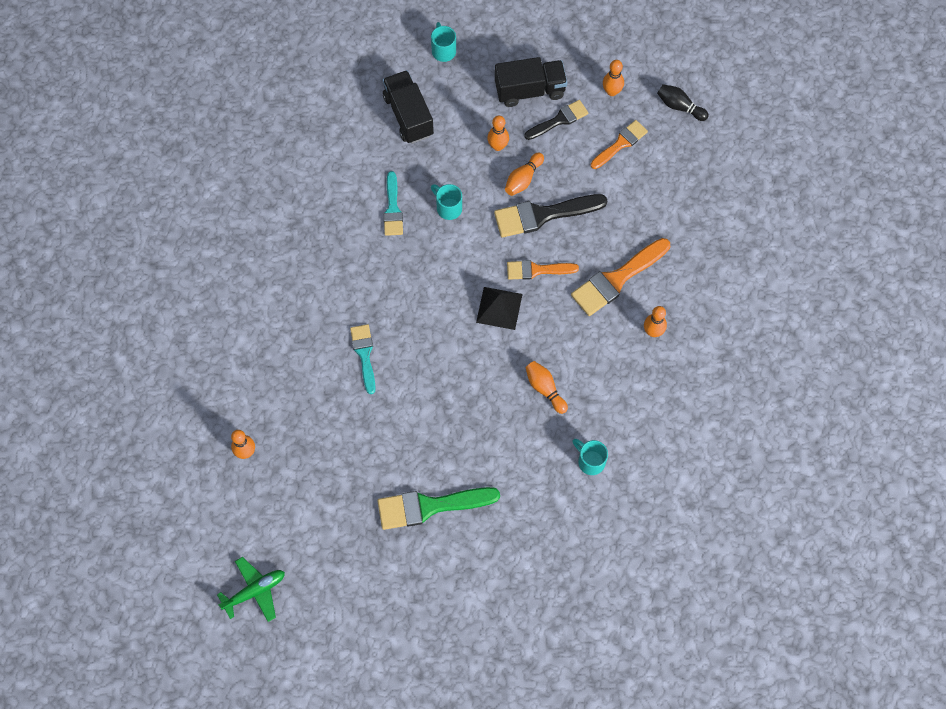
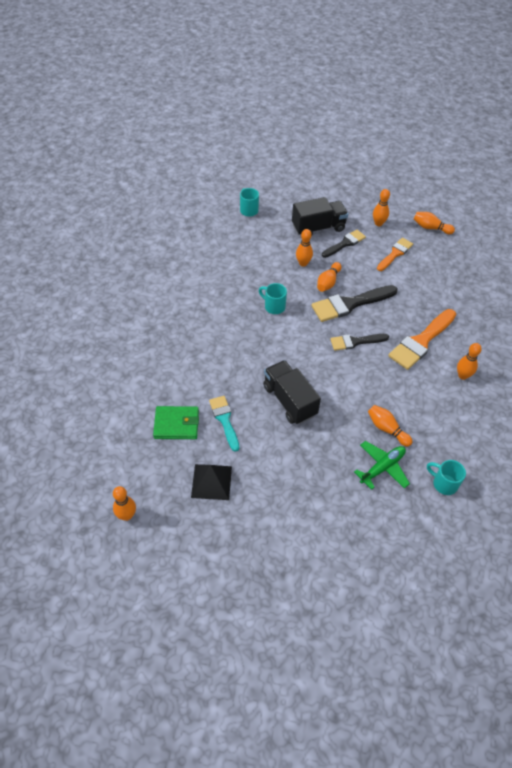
camera: 10 degrees left, 15 degrees down
(254, 591) = (149, 651): green plane -> green plane (382, 467)
(310, 353) = (176, 424): none -> green wallet
(392, 209) = (229, 311): turquoise brush -> none
(408, 115) = (230, 251): black truck -> black truck (289, 400)
(430, 506) = (309, 542): green brush -> none
(499, 308) = (332, 372): black pyramid -> black pyramid (211, 481)
(537, 270) = (355, 342): orange brush -> black brush
(679, 106) = (430, 228): black bowling pin -> orange bowling pin

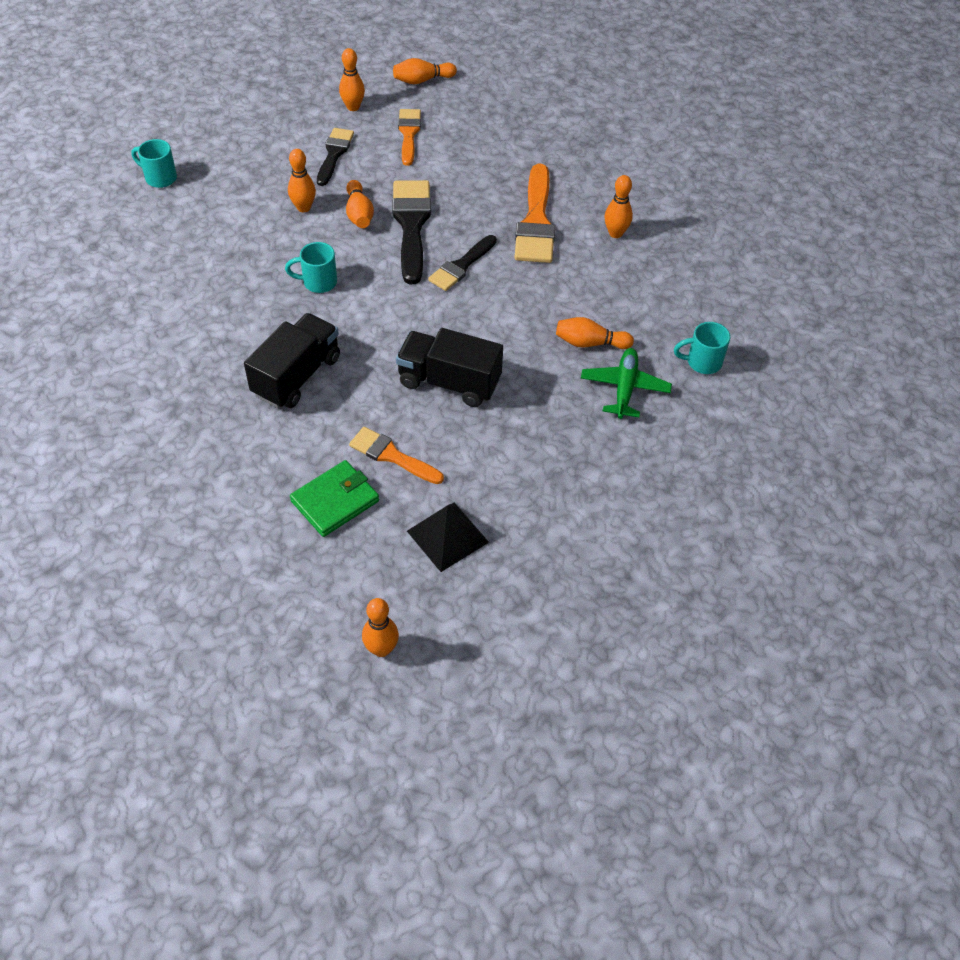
camera: 40 degrees left, 0 degrees up
(224, 420) = (392, 456): turquoise brush -> orange brush
(318, 228) = (280, 152): black truck -> black truck (297, 376)
(350, 304) = (411, 225): black brush -> black brush turned 150 degrees clockwise

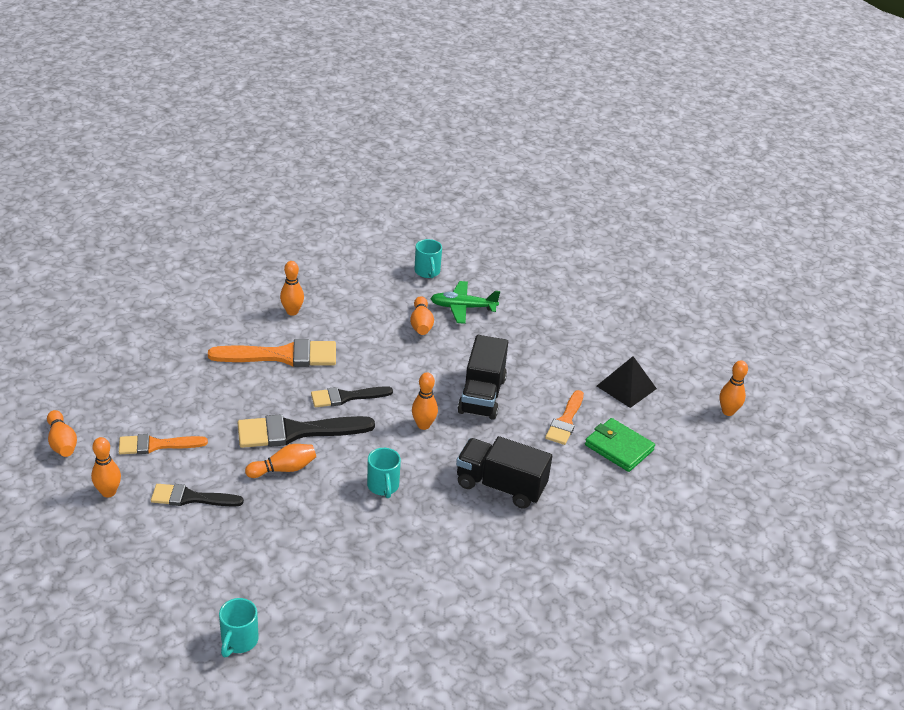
camera: 100 degrees left, 15 degrees down
(304, 207) = (278, 510): orange bowling pin -> orange bowling pin (423, 425)
(461, 266) = (346, 397): black brush -> black brush turned 135 degrees clockwise

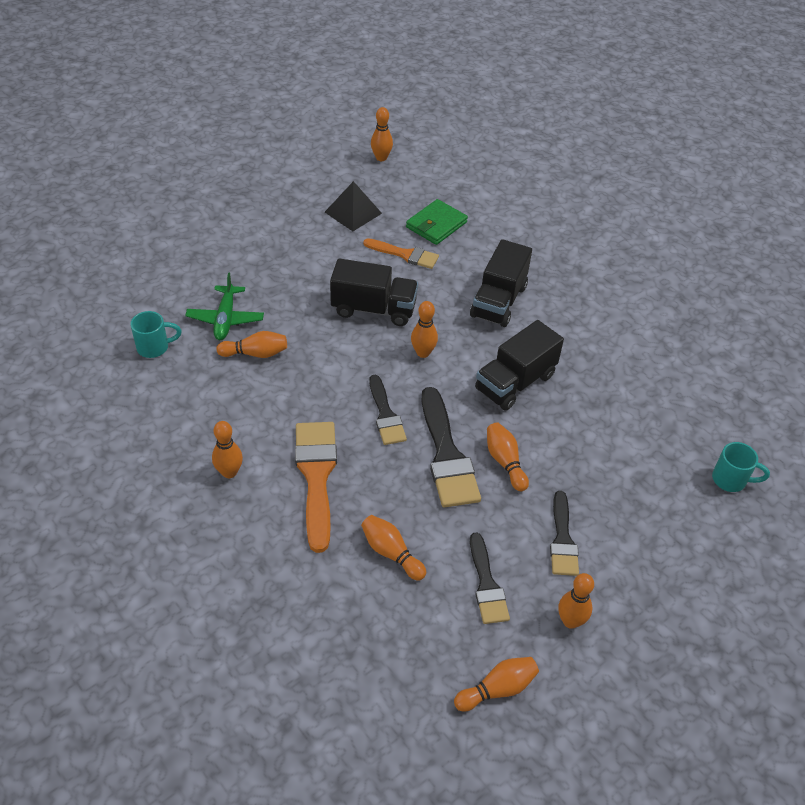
camera: 90 degrees left, 10 degrees up
(156, 445) = (486, 584): orange brush -> black brush
(199, 393) = (391, 553): none -> orange bowling pin
(383, 486) = (515, 382): turquoise mug -> black truck

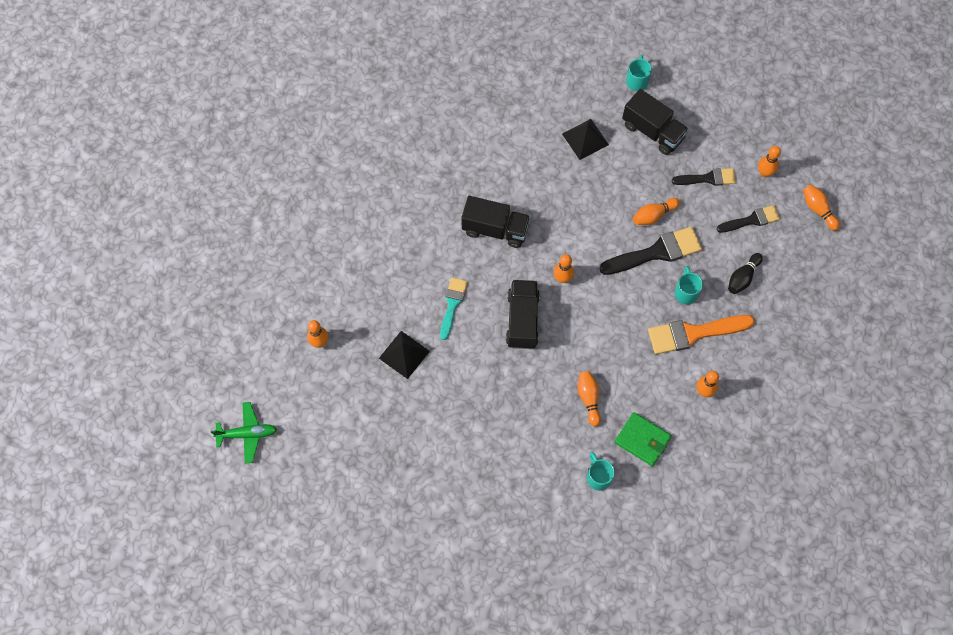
camera: 95 degrees left, 20 degrees up
(225, 319) = (556, 430): green plane -> green plane (247, 434)
(380, 478) = (686, 292): none -> turquoise mug
(385, 415) = (629, 296): black brush -> none
(391, 553) = (742, 277): orange bowling pin -> black bowling pin
(405, 254) = (452, 305): orange brush -> turquoise brush
(436, 225) = (409, 284): green wallet -> green wallet (642, 440)
(515, 382) = (579, 213): black truck -> black truck (653, 131)
(629, 405) = (585, 139): none -> black pyramid

